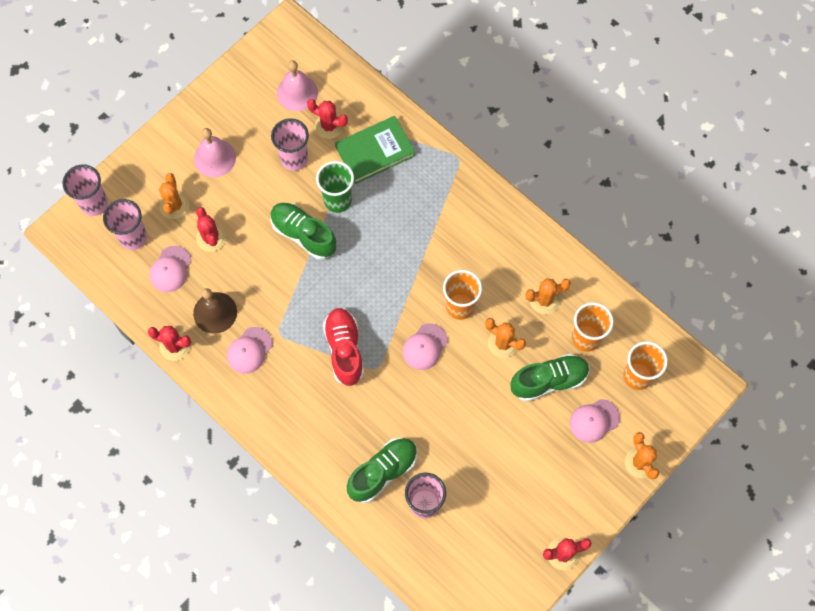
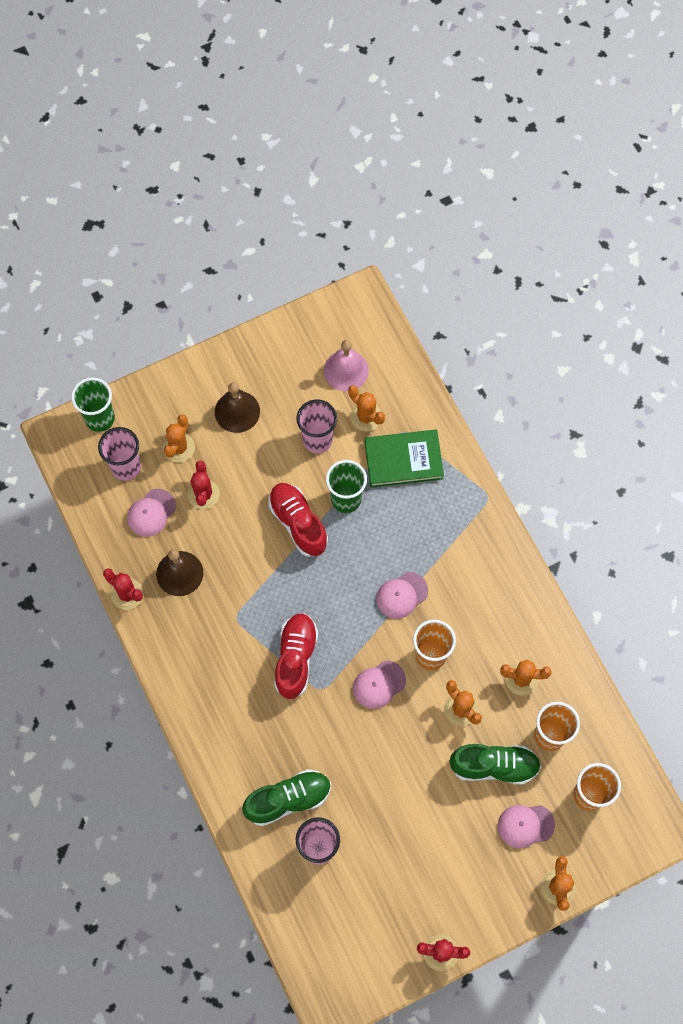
camera: 20 degrees right, 0 degrees up
(94, 204) = (100, 418): pink cup -> green cup
(214, 158) = (237, 411): pink bell -> brown bell
(249, 350) = (200, 625): pink cap -> pink cap (402, 595)
(303, 235) = (298, 523): green shoe -> red shoe
(329, 126) = (366, 417): red cactus -> orange cactus

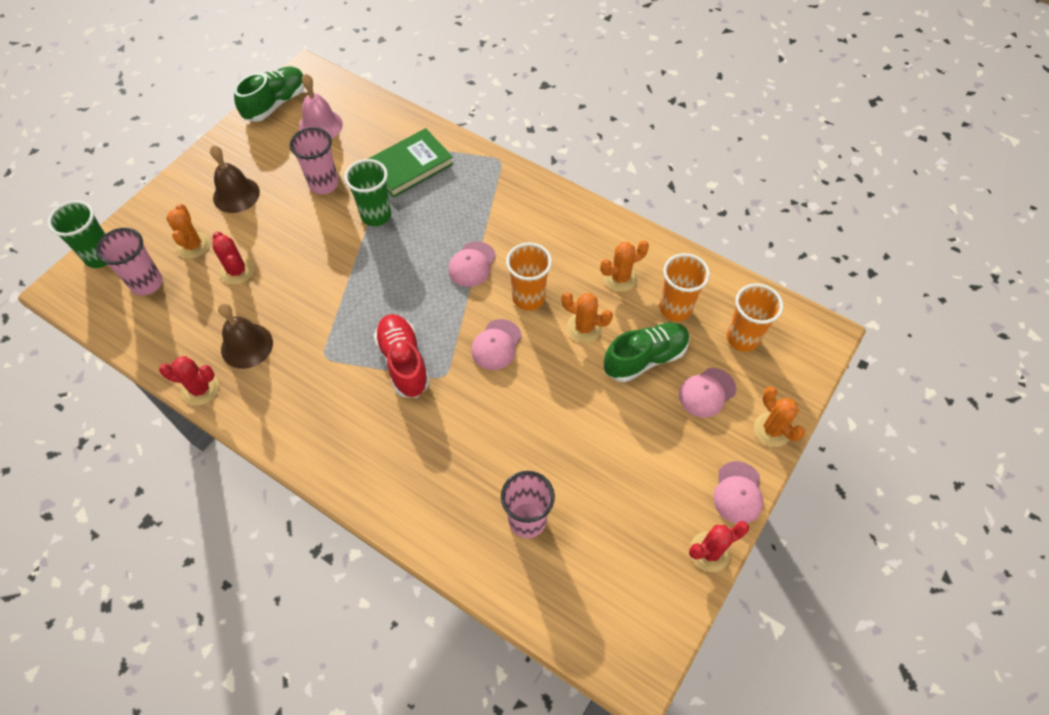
camera: 30 degrees left, 10 degrees down
(151, 513) = (191, 309): pink cap -> pink cap (738, 493)
(288, 799) = (469, 491): green shoe -> green shoe (276, 103)
(298, 523) = (342, 253): red shoe -> none
(366, 417) = (358, 150): orange cactus -> none

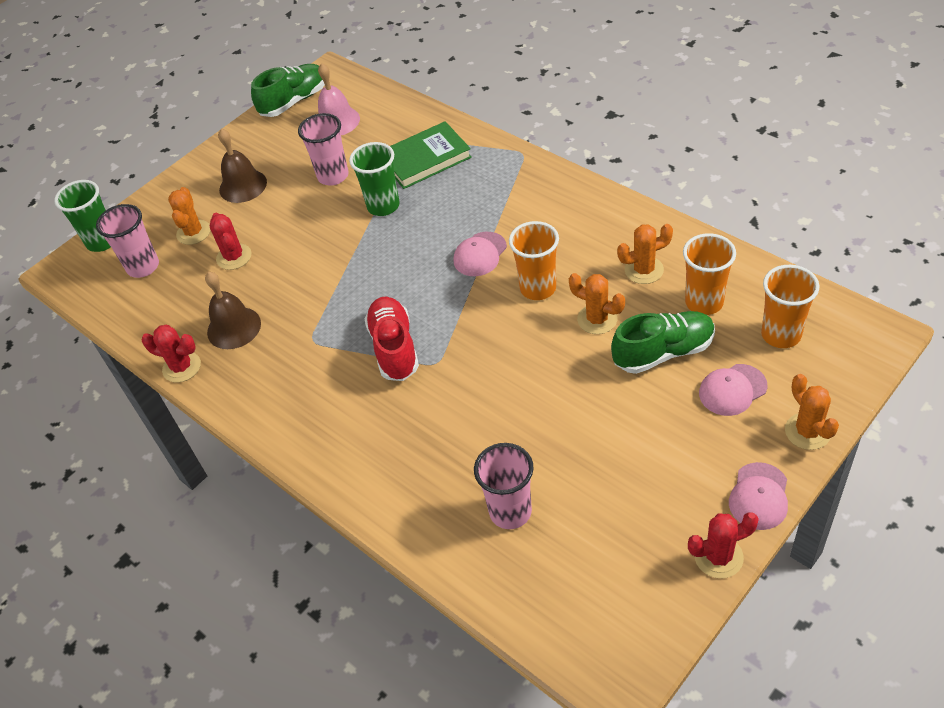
camera: 15 degrees right, 10 degrees down
(496, 345) = (497, 334): pink cap -> none

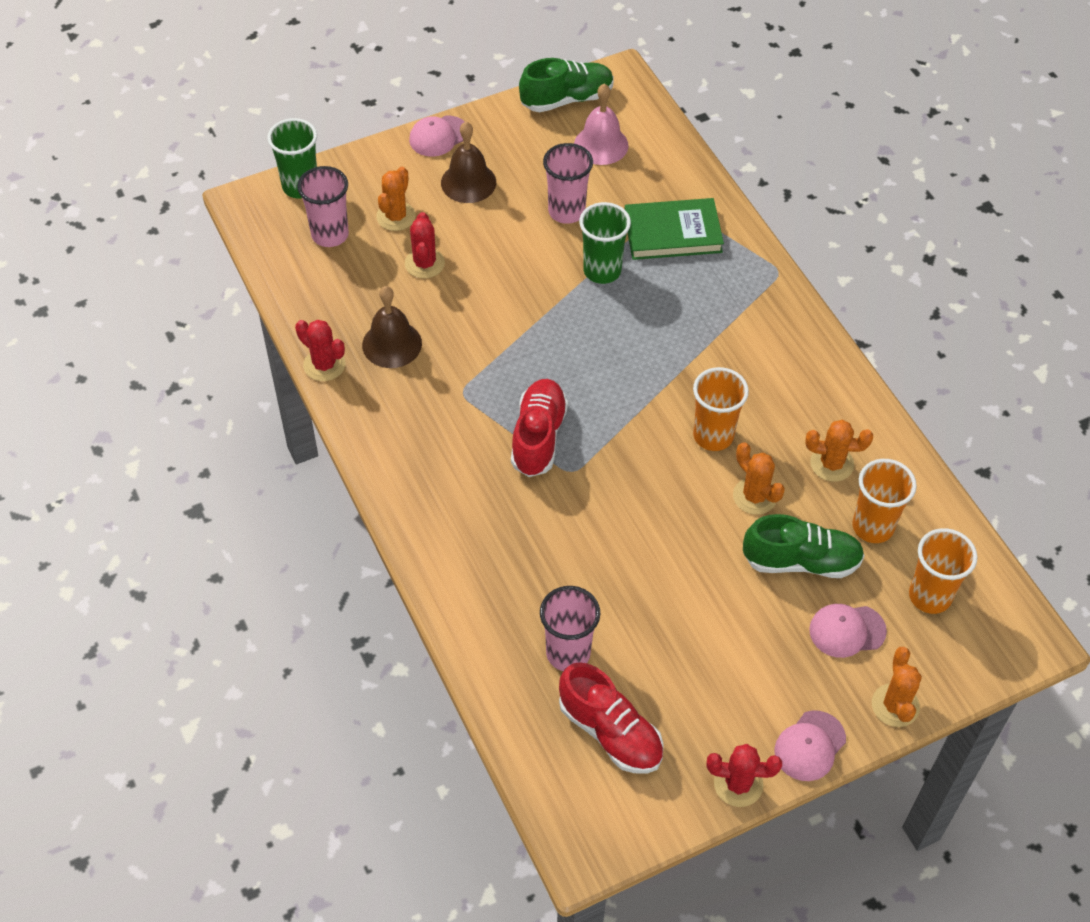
camera: 15 degrees right, 5 degrees up
(480, 254) = (674, 371): pink cap -> pink cap (439, 136)
(583, 563) = (610, 732): none -> red shoe

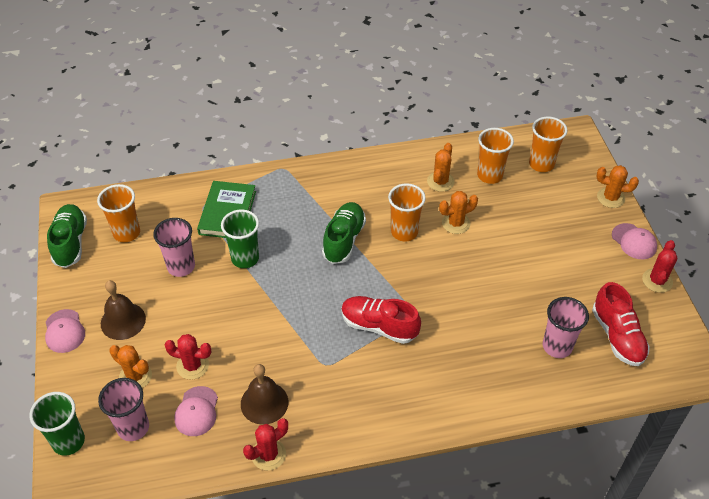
camera: 75 degrees left, 5 degrees down
(601, 145) = (127, 233): pink bell -> orange cup
(610, 732) = (617, 336): red shoe -> red shoe turned 105 degrees clockwise
(801, 561) = (507, 213): green shoe -> green shoe (344, 240)
(847, 631) = (559, 205): pink cap -> pink cap (197, 411)

